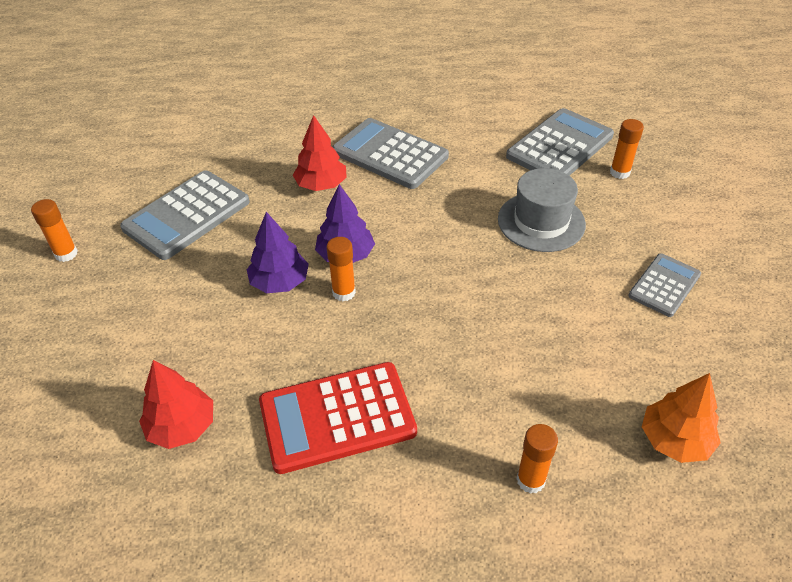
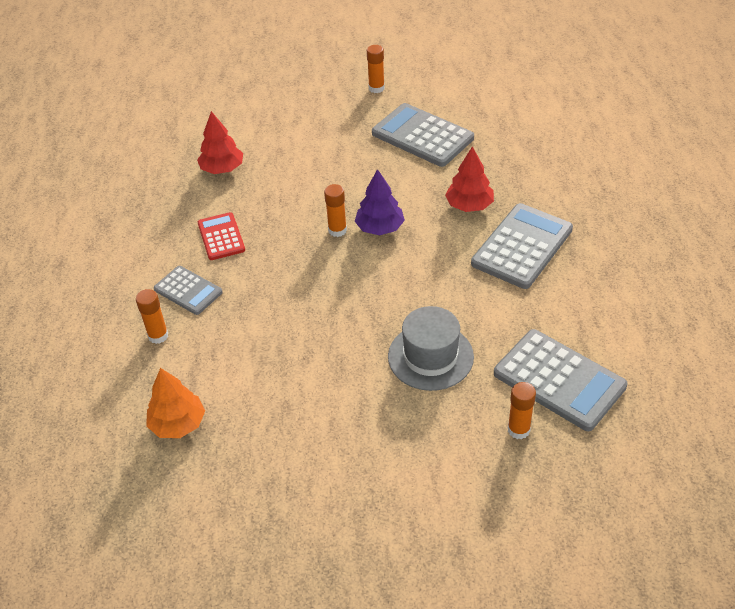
camera: 90 degrees right, 0 degrees up
(280, 282) = (348, 195): purple tree -> none
(337, 417) = (221, 237): red calculator -> red calculator, size x0.59
(664, 285) = (345, 444): grey calculator -> grey calculator (188, 291)

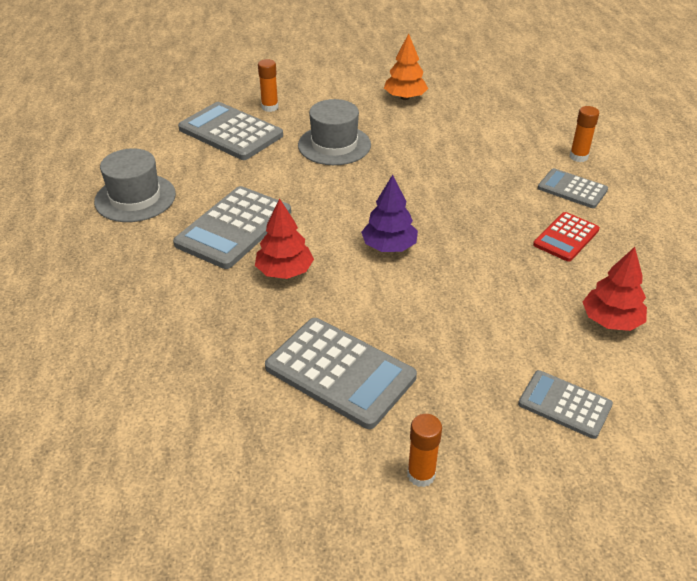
camera: 175 degrees right, 5 degrees down
(178, 424) = (527, 108): orange tree -> orange tree (405, 97)
(221, 237) = (566, 237): red calculator -> red calculator turned 60 degrees clockwise
(280, 120) = (564, 405): none -> grey calculator
(337, 230) = (437, 244): orange glue stick -> none
(631, 281) = (135, 198): none -> grey hat

